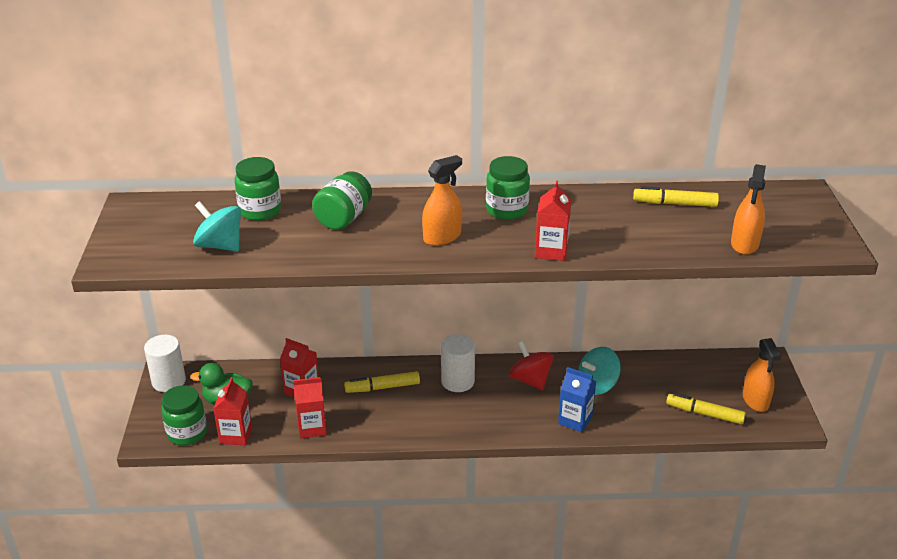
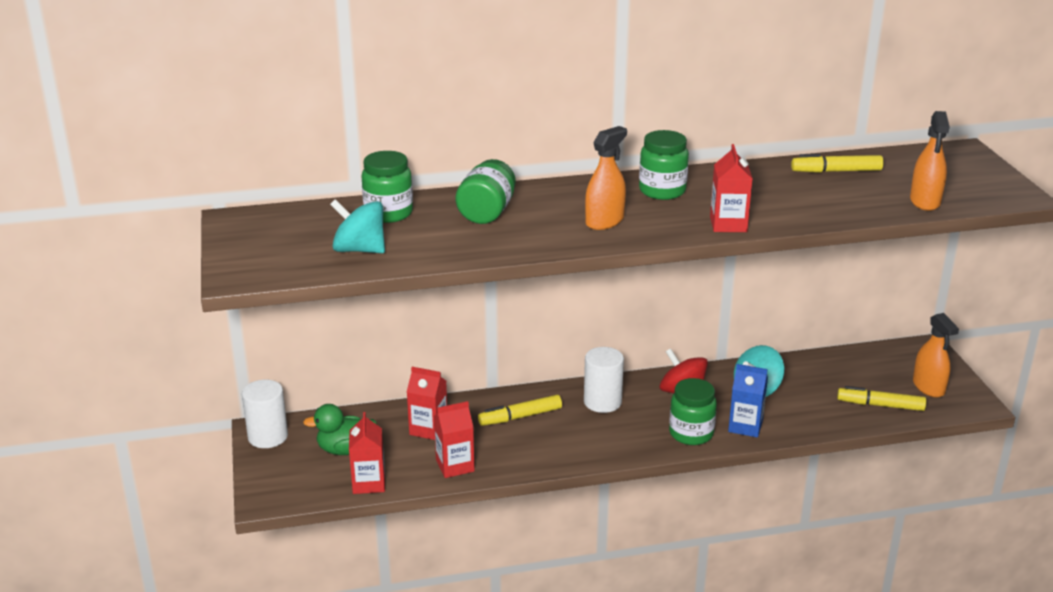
camera: 10 degrees left, 5 degrees down
(187, 433) = (310, 487): green jar -> green jar (691, 433)

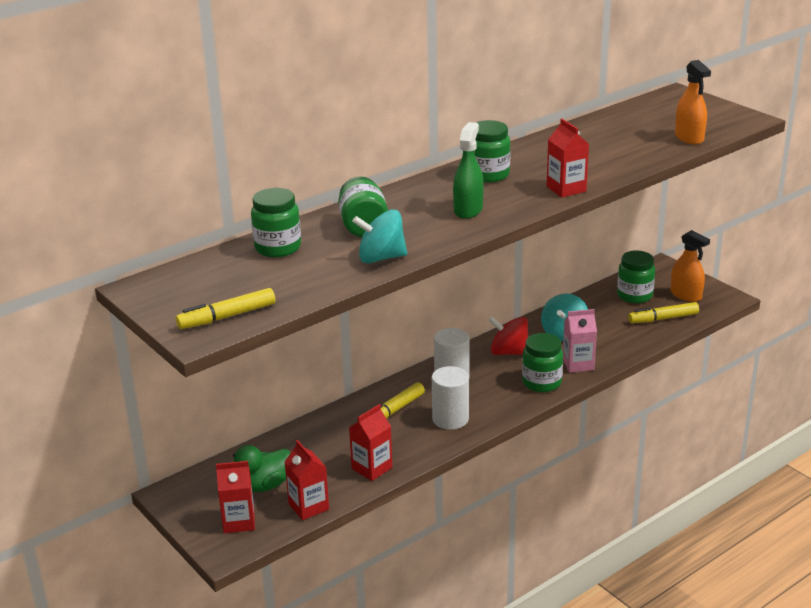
camera: 25 degrees left, 0 degrees up
(268, 436) = (180, 497): white cylinder -> white cylinder (450, 419)
(359, 250) = (286, 284): turquoise spinning top -> turquoise spinning top (381, 258)
(428, 429) = (323, 445): red carton -> red carton (239, 521)
(604, 221) = (468, 210): orange spray bottle -> green spray bottle
(745, 426) = (578, 364): blue carton -> pink carton
(836, 171) = (603, 129): yellow marker -> yellow marker (227, 317)
(868, 371) = (634, 295): none -> green jar

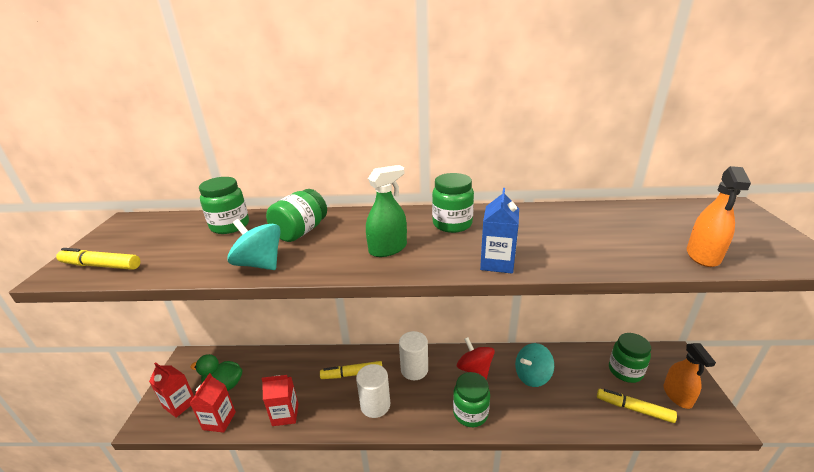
camera: 40 degrees right, 0 degrees up
(566, 189) = (497, 263): red carton -> blue carton
(578, 364) = (515, 413): pink carton -> none

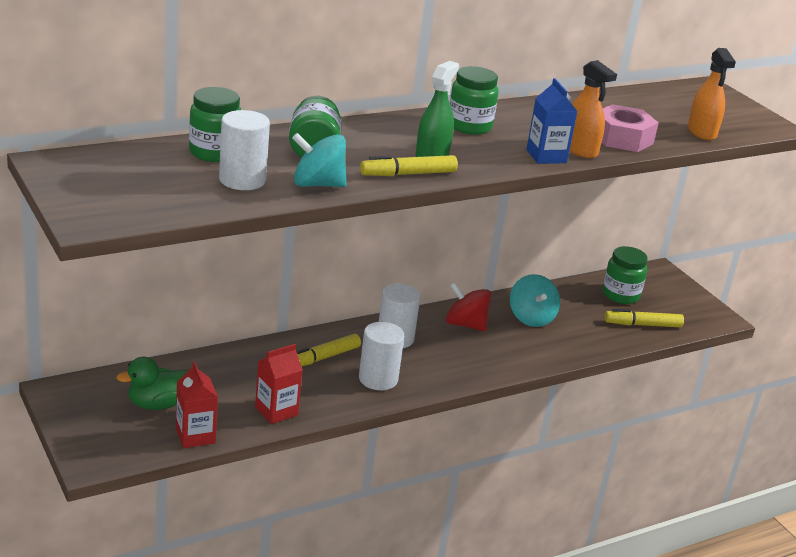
camera: 35 degrees left, 0 degrees up
(101, 266) = (128, 209): yellow marker -> yellow marker (408, 174)
(180, 404) = (117, 435): red carton -> none
(213, 251) = (242, 180): none -> white cylinder
(470, 413) = (489, 362): green jar -> none
(532, 376) = (531, 318): turquoise spinning top -> turquoise spinning top turned 45 degrees counterclockwise
(598, 252) = (622, 138): none -> pink nut
(677, 395) = (676, 306): orange spray bottle -> orange spray bottle (579, 149)

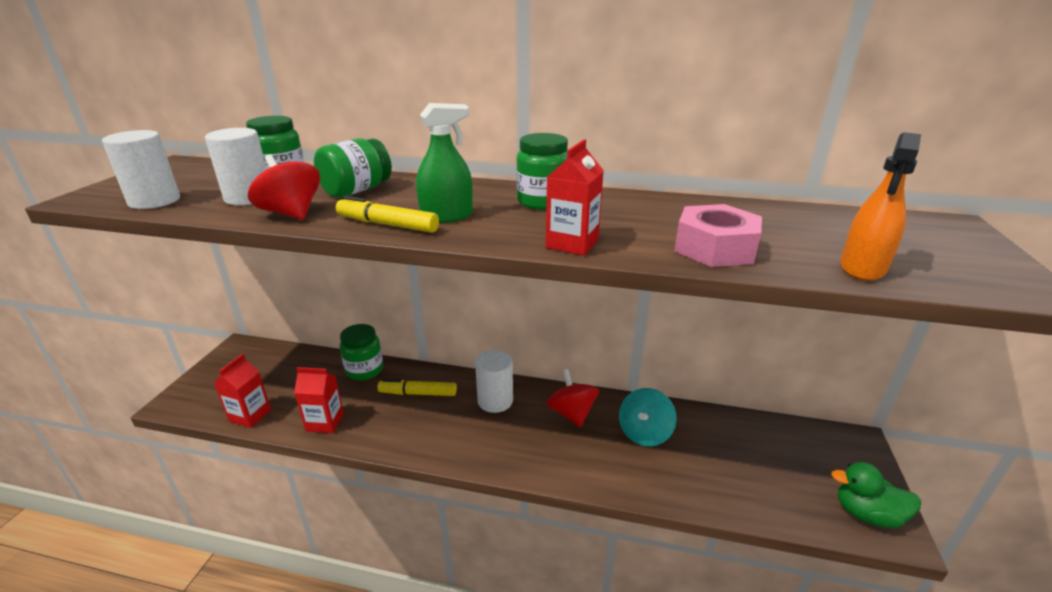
camera: 45 degrees right, 0 degrees up
(157, 404) = (269, 380): green duck -> green duck (867, 514)
(317, 184) = (291, 213): turquoise spinning top -> red spinning top
(378, 379) = (433, 431): white cylinder -> white cylinder (154, 201)
(546, 156) = (572, 244): blue carton -> red carton
(579, 149) = (629, 247): orange spray bottle -> none
(620, 295) = (776, 449): green jar -> green jar (364, 370)
(642, 325) = (770, 495): yellow marker -> none

